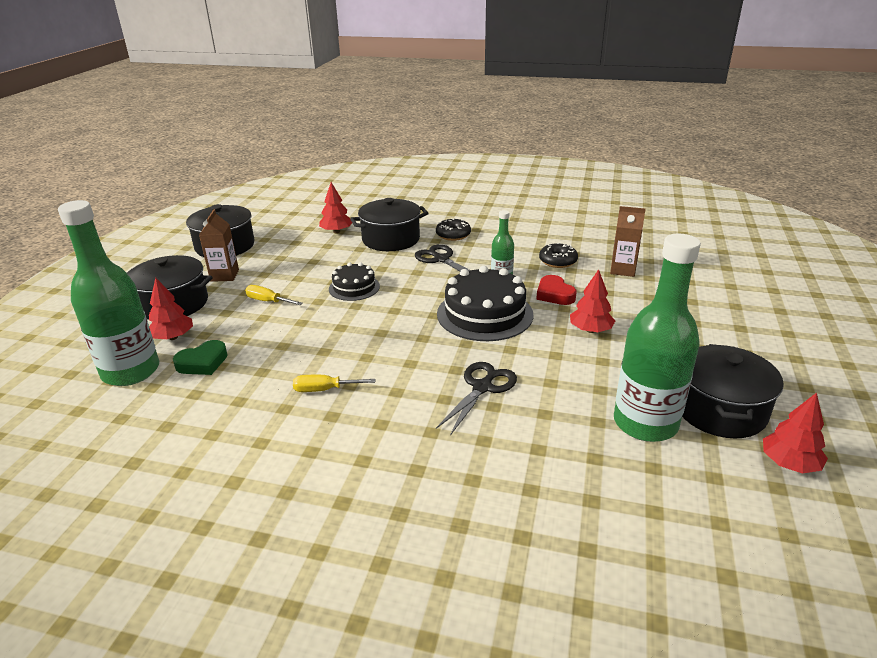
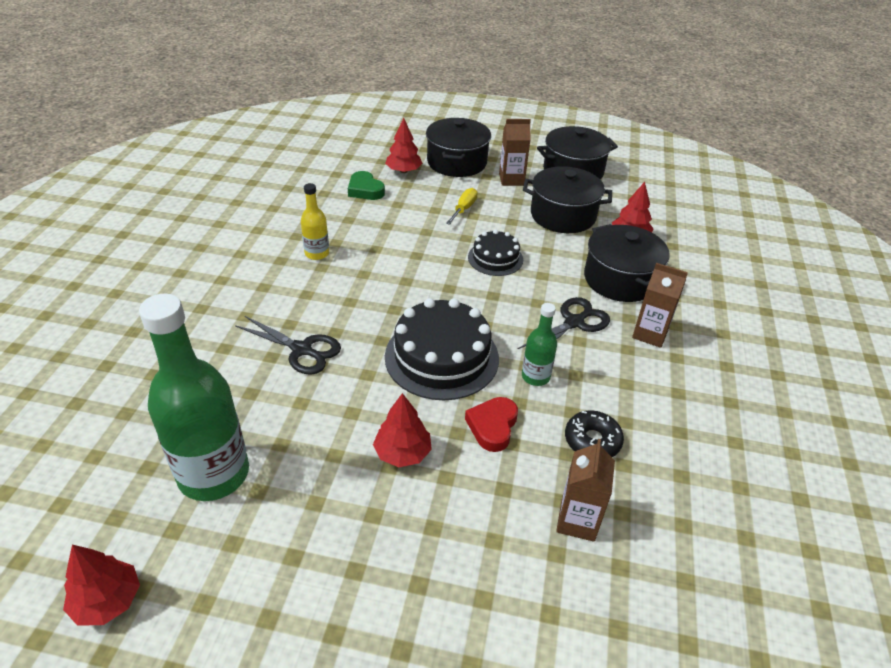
camera: 85 degrees right, 10 degrees up
(131, 371) = (357, 162): green bottle -> none
(324, 390) = (317, 253): yellow screwdriver -> yellow bottle
(453, 235) = (650, 334): black donut -> brown carton
(554, 294) = (492, 426): red heart -> red heart turned 45 degrees counterclockwise
(720, 410) = (217, 556): black pot -> black pot (563, 215)

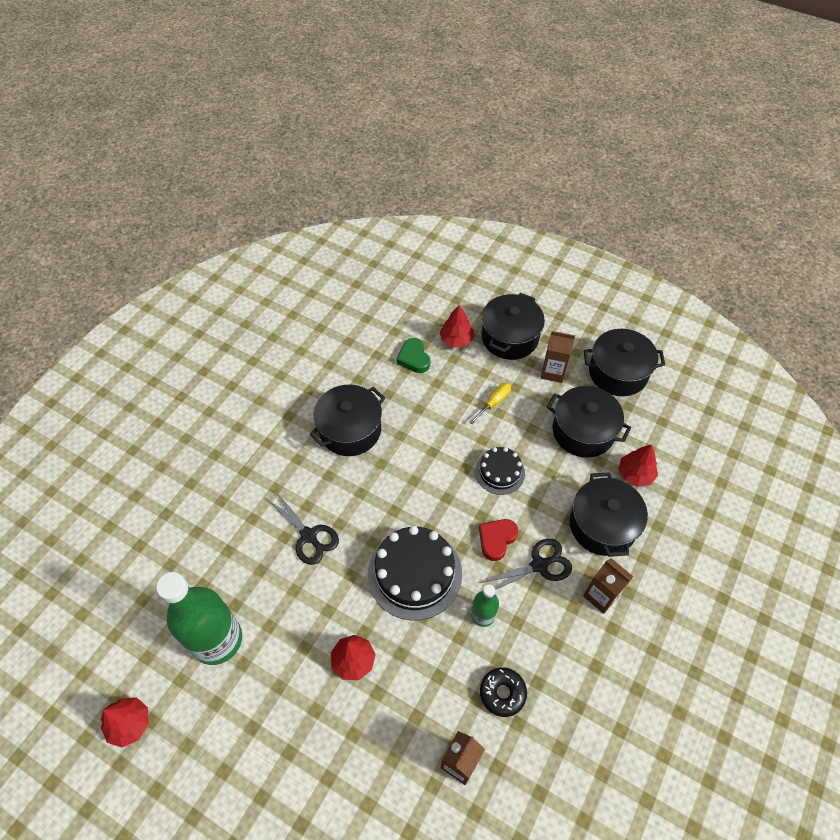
camera: 20 degrees right, 15 degrees up
(317, 253) = (350, 430): yellow bottle -> black pot
(492, 426) = (429, 655): red heart -> red heart (496, 539)

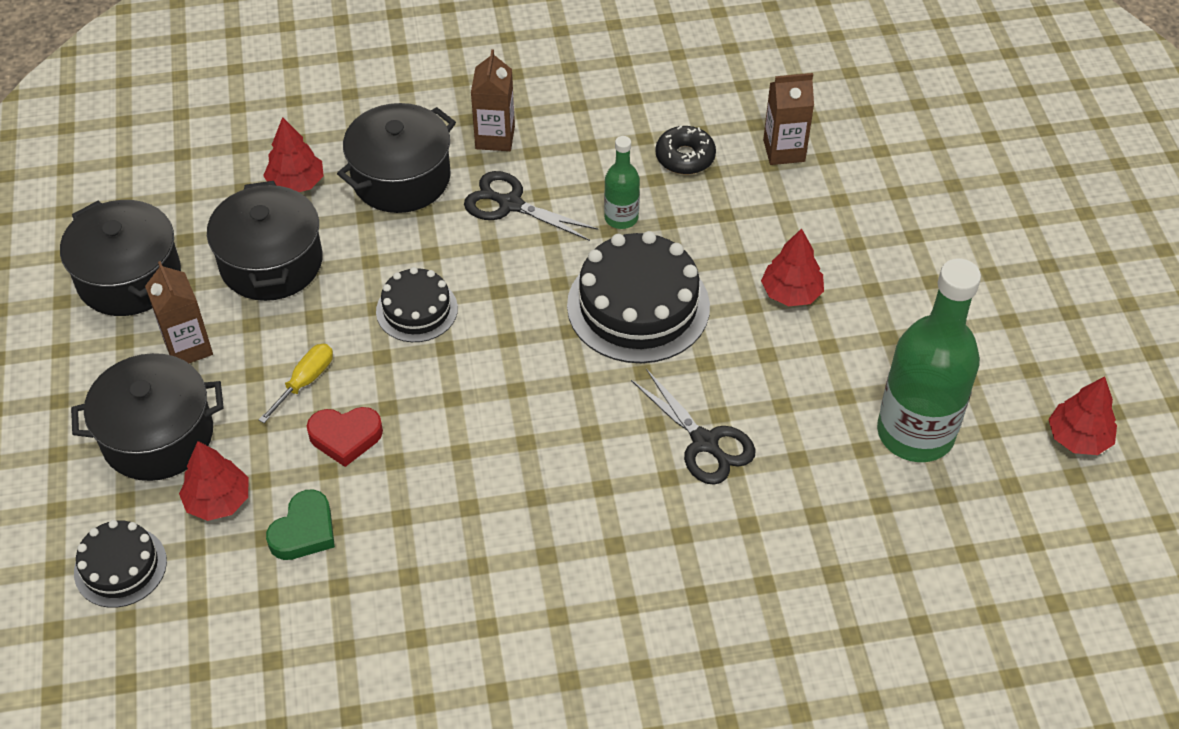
camera: 130 degrees left, 5 degrees down
(309, 536) = (705, 443): black scissors -> black scissors turned 135 degrees clockwise
(350, 430) = (508, 517): black pot -> none
(453, 296) = (120, 567): none -> black cake
(494, 402) = (305, 381): yellow screwdriver -> yellow screwdriver turned 120 degrees clockwise
(496, 539) = (516, 258): red heart -> red heart (345, 437)

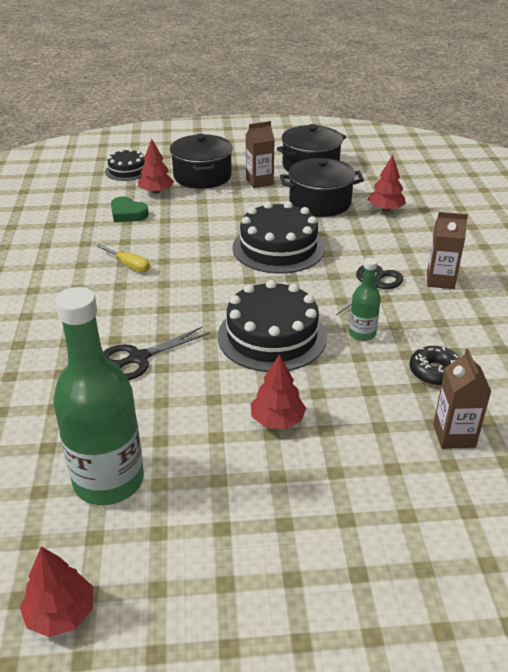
camera: 95 degrees right, 15 degrees down
(305, 381) = (229, 213): yellow screwdriver -> yellow screwdriver (129, 265)
(345, 437) = (186, 225): red heart -> none
(401, 178) = (394, 243): black pot -> none
(417, 310) = (278, 248): black cake -> black cake, size x1.75

